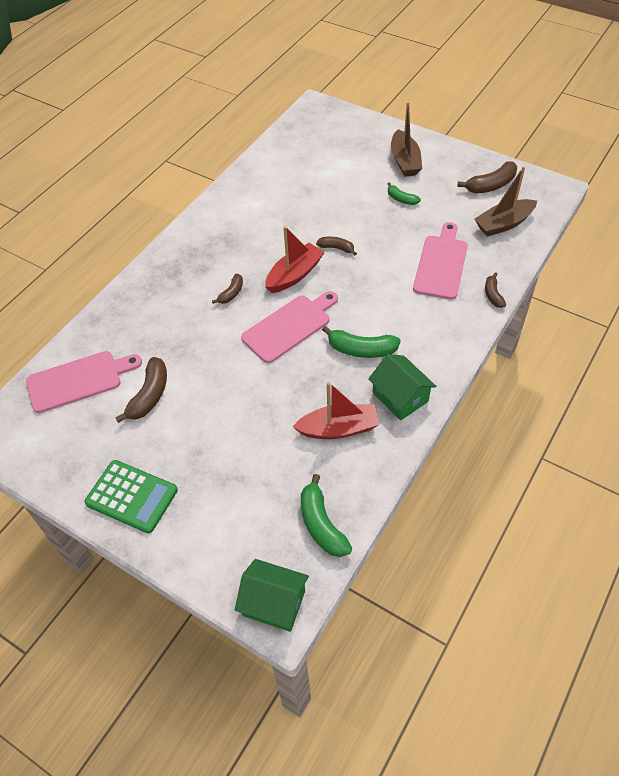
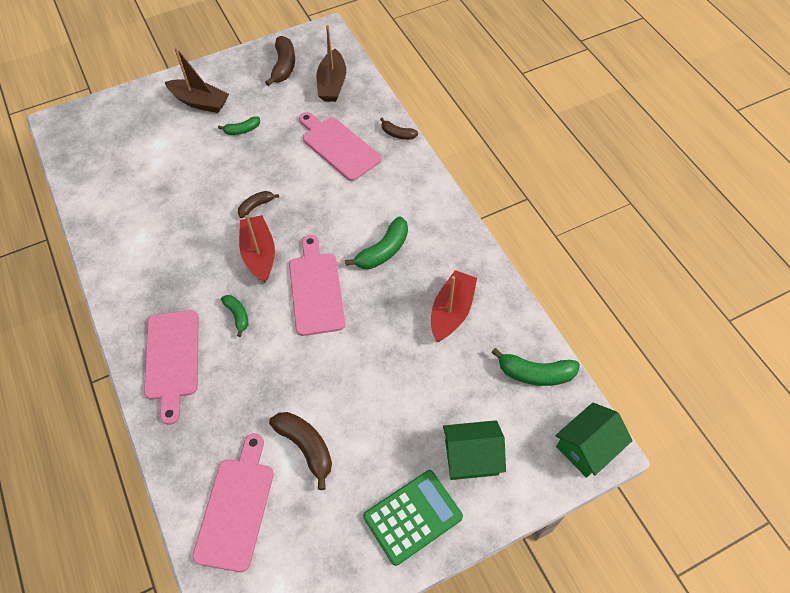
camera: 60 degrees left, 5 degrees up
(170, 279) = (172, 359): none -> pink cutting board
(231, 293) = (237, 315): brown banana -> green banana
(400, 397) = (451, 251): green house -> green house (471, 457)

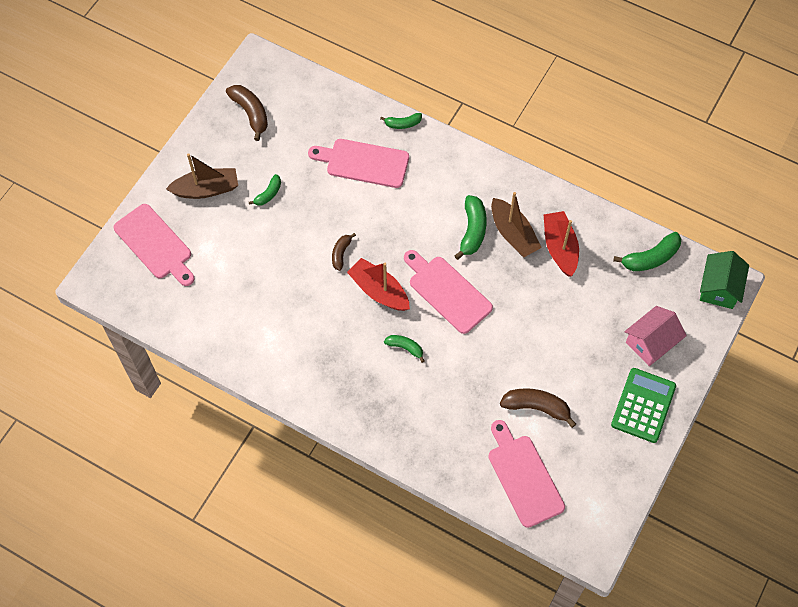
camera: 35 degrees left, 5 degrees up
(172, 359) = (385, 410): pink cutting board -> pink cutting board (155, 244)
(332, 84) = (308, 107): brown boat -> brown boat (513, 234)
(397, 134) = (403, 124): brown banana -> green banana
(471, 457) = (651, 342): green house -> pink house

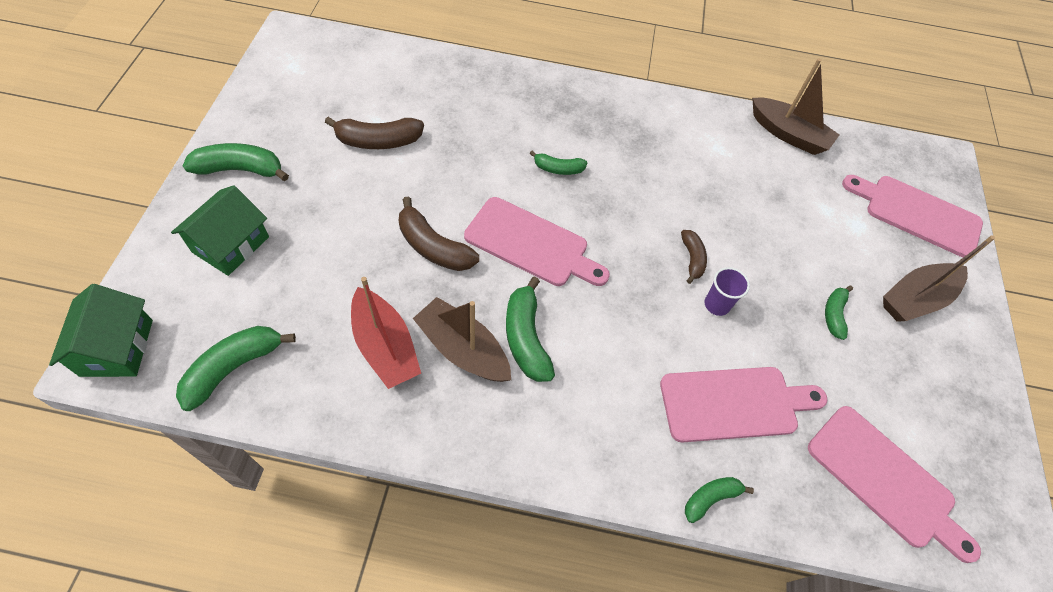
camera: 155 degrees right, 5 degrees down
(205, 334) = (788, 134): none -> brown boat
(251, 113) = (949, 439): brown banana -> brown banana (433, 247)
(341, 220) = (716, 305): none -> purple cup
(379, 291) = (620, 225): red boat -> none
(523, 477) = (379, 77): pink cutting board -> pink cutting board (885, 480)
(643, 405) = (240, 169): green calculator -> green banana
(651, 342) = (231, 244): pink house -> green house

